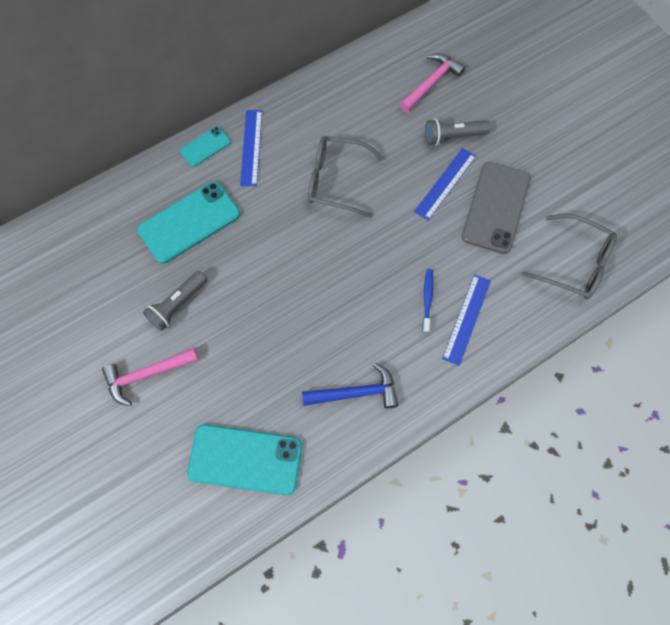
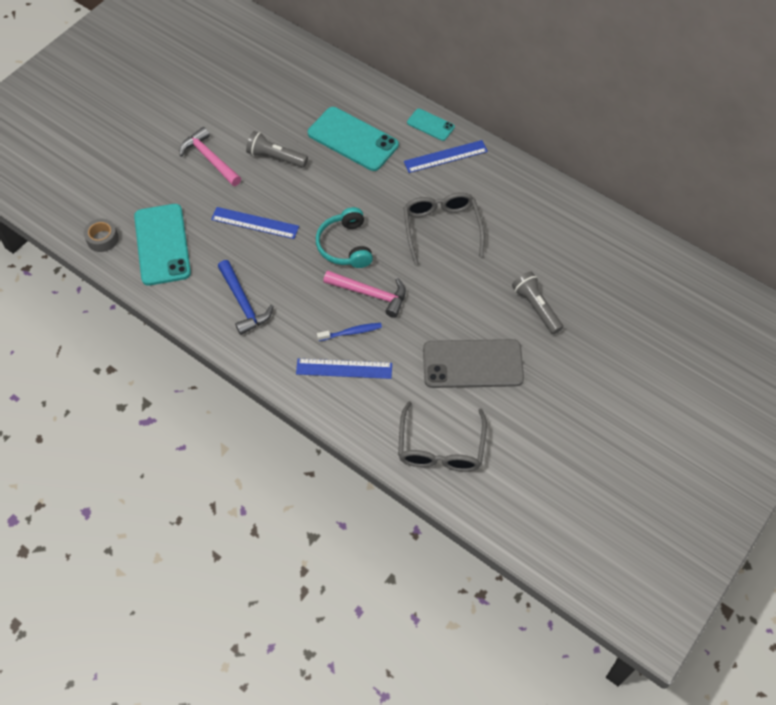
camera: 70 degrees right, 10 degrees down
(209, 527) = (102, 239): none -> grey tape
(322, 272) = (345, 246): none -> turquoise headphones
(431, 83) = (590, 273): pink hammer -> pink hammer (370, 294)
(445, 183) = (479, 315): blue ruler -> blue ruler (255, 223)

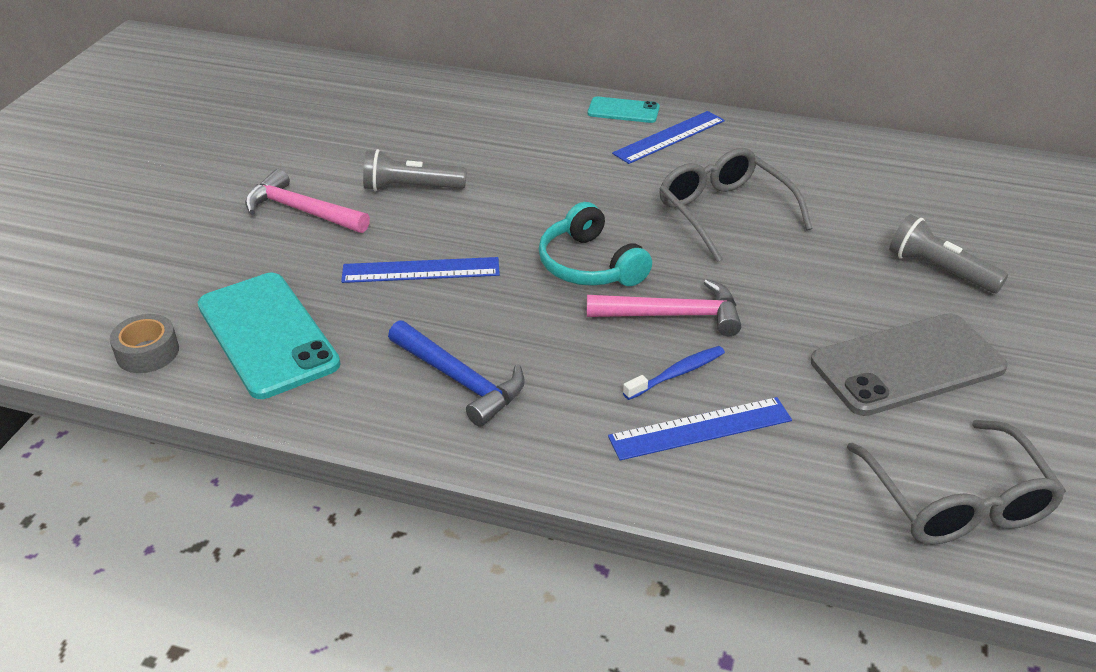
camera: 20 degrees left, 20 degrees down
(353, 139) = (520, 146): turquoise phone -> none

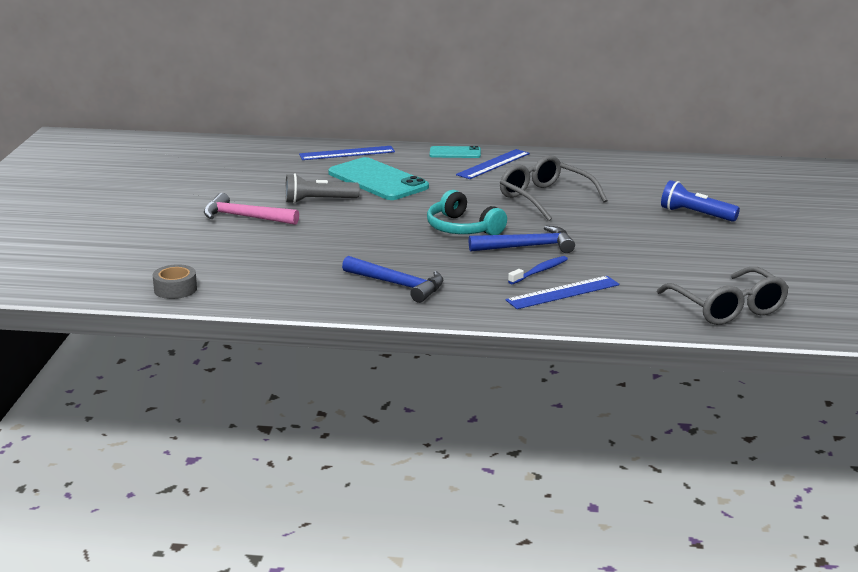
camera: 10 degrees left, 15 degrees down
(267, 335) = (255, 275): turquoise phone -> turquoise phone (377, 180)
(421, 270) = (346, 239): blue ruler -> blue ruler (347, 153)
(673, 315) = (527, 247): pink hammer -> blue hammer
(907, 364) = (685, 256): grey phone -> none
(940, 270) = (696, 214): grey flashlight -> blue flashlight

